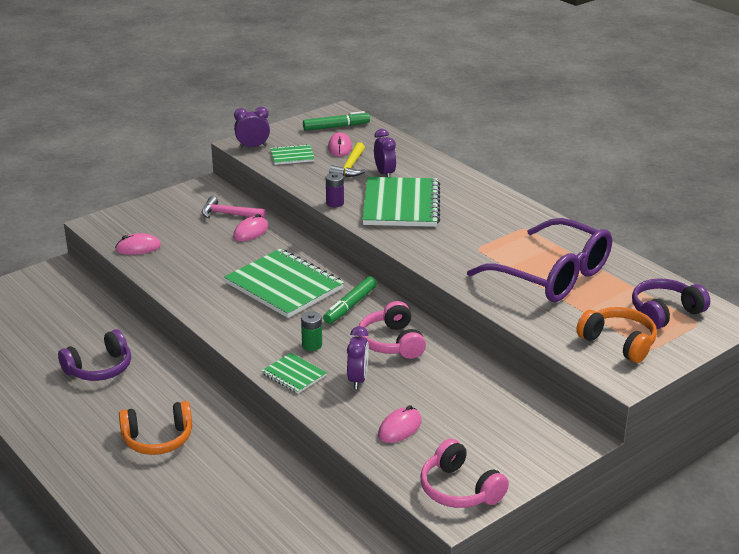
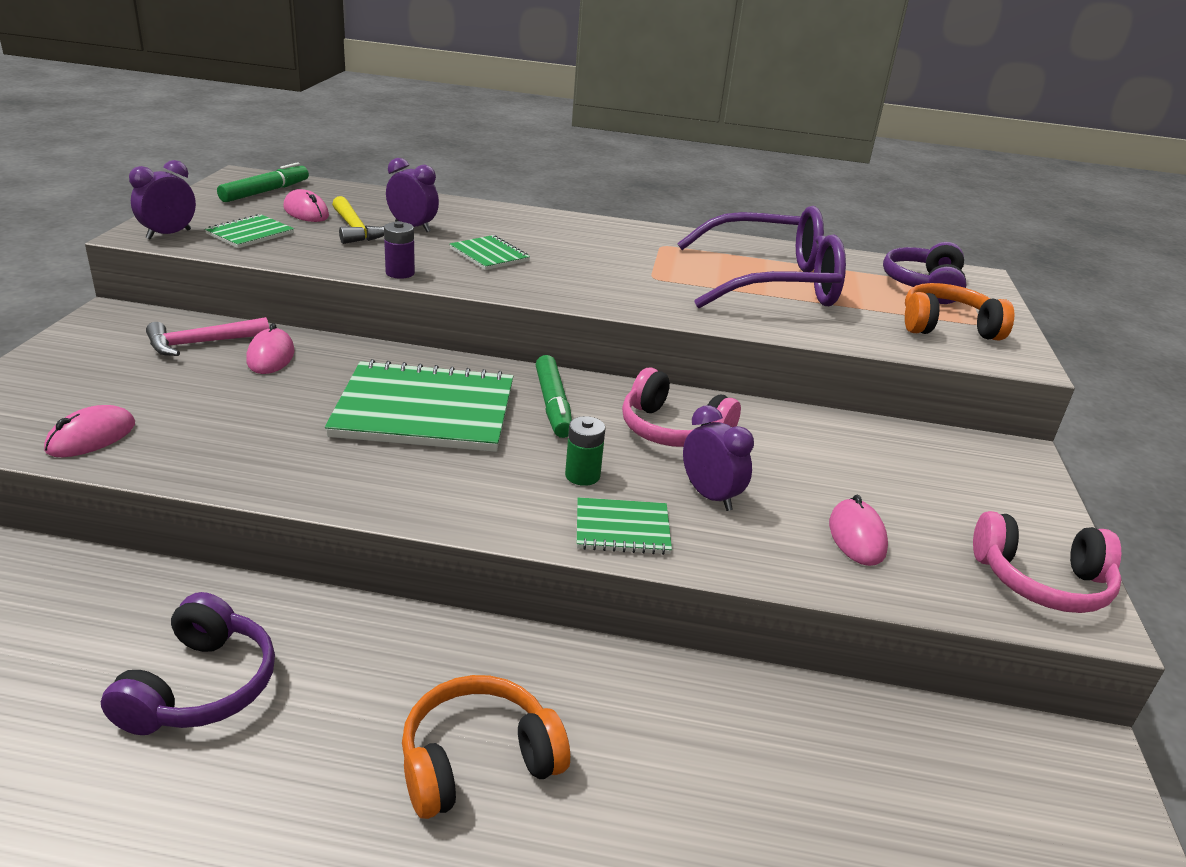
camera: 45 degrees left, 0 degrees up
(158, 439) = (478, 761): orange headphones -> orange headphones turned 150 degrees counterclockwise
(401, 205) = (489, 255): green notebook -> green notebook, size x0.49

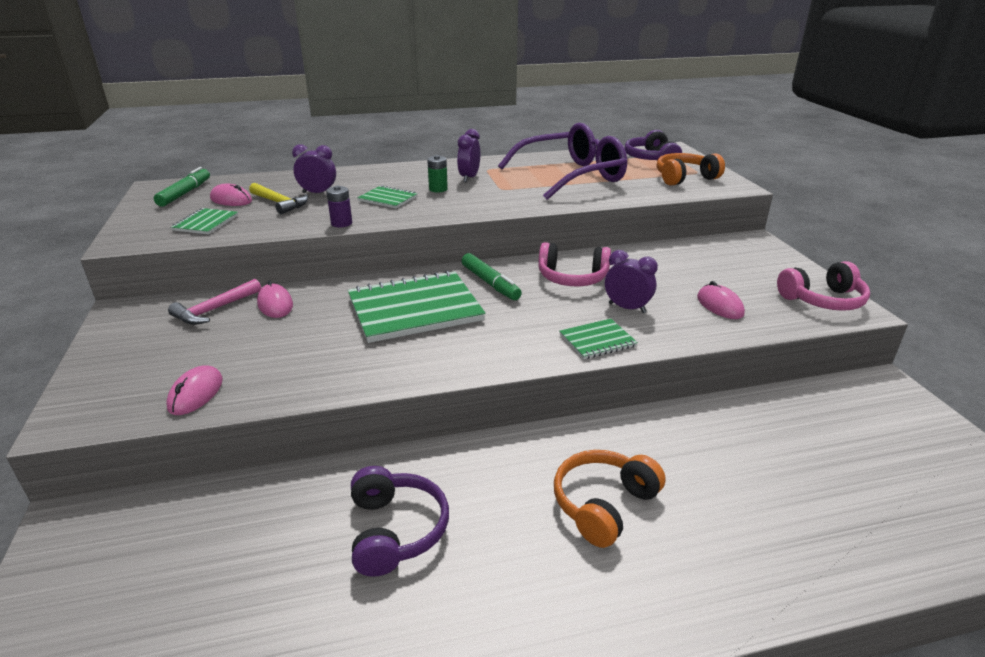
camera: 20 degrees left, 0 degrees up
(168, 234) = (143, 237): purple clock -> purple clock (469, 178)
(582, 475) = (547, 318): green battery -> green battery (438, 189)

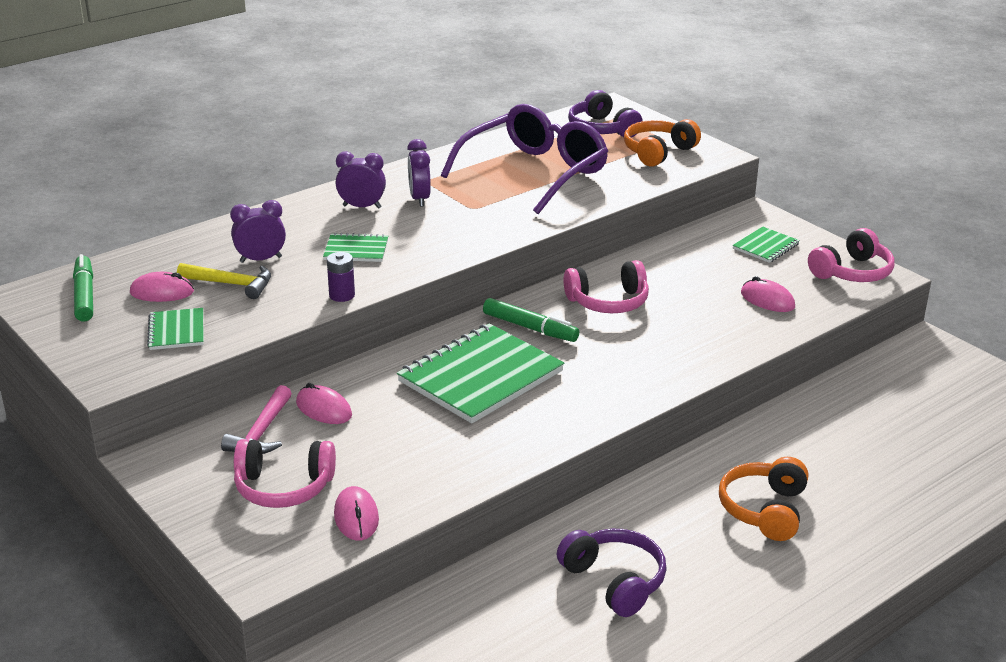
camera: 25 degrees left, 0 degrees up
(177, 354) = (283, 487): none -> pink headphones
(438, 189) = (400, 223): green battery -> none
(597, 340) = (684, 364): green notebook -> green notebook (765, 246)
(627, 308) = (686, 323): purple clock -> purple clock (362, 207)

